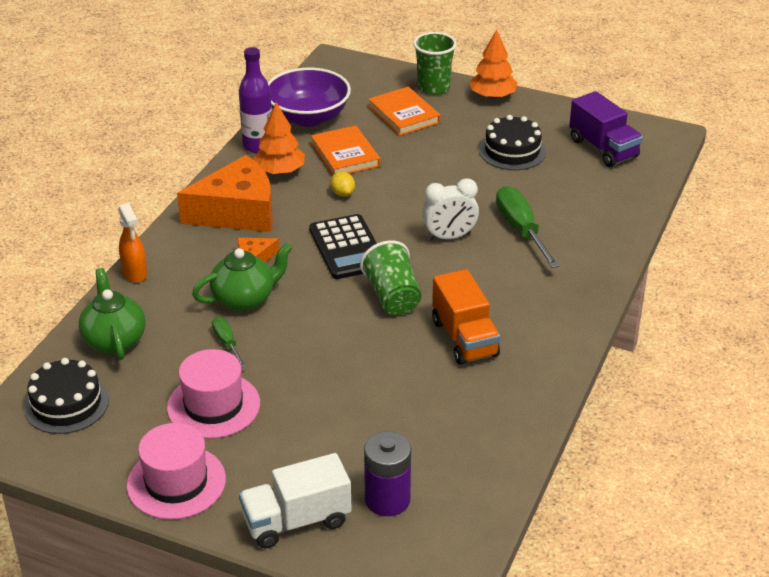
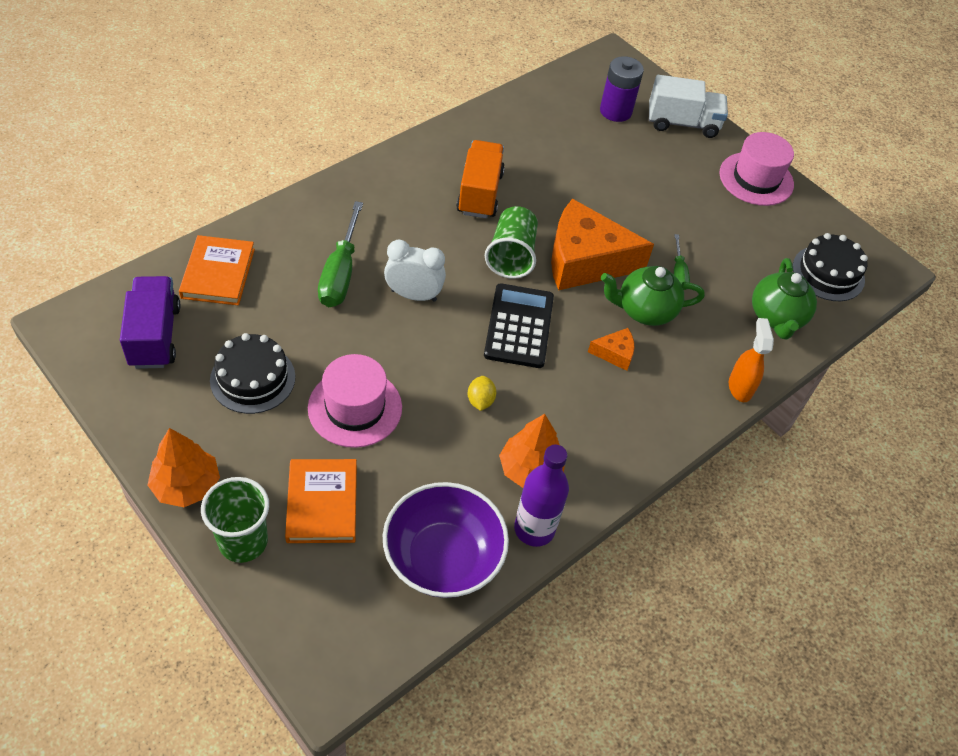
camera: 160 degrees left, 15 degrees up
(213, 405) = (709, 223): pink hat -> pink hat (355, 408)
(237, 212) = (606, 425): orange cheese -> orange cheese (585, 261)
(345, 155) = (440, 462): orange book -> orange book (218, 273)

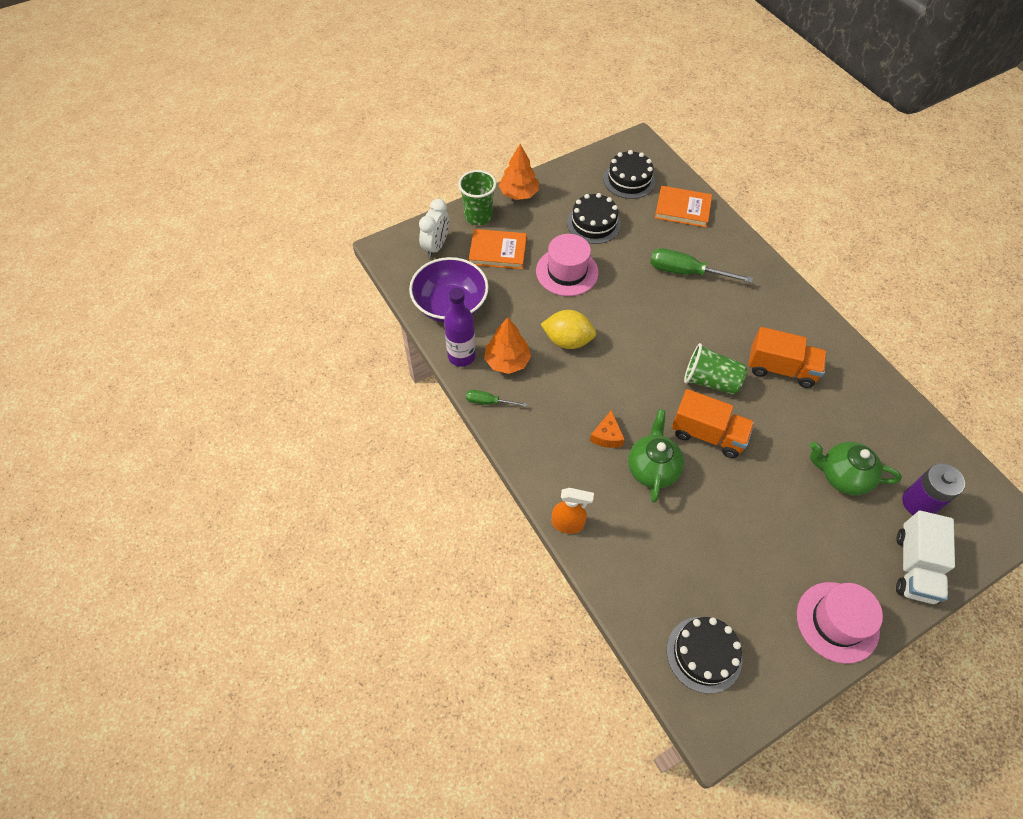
camera: 105 degrees right, 5 degrees up
(154, 336) = (629, 180): purple truck -> black cake
(413, 295) = (665, 312): white clock -> white clock (436, 246)
(480, 401) = (567, 340): yellow lemon -> yellow lemon, size x1.85
(519, 326) = (635, 374): black calculator -> none
(585, 261) = (708, 434): orange cheese -> orange truck
(678, 272) = (697, 507): green screwdriver -> green screwdriver (488, 402)
(776, 317) = (645, 581): green teapot -> green teapot (842, 476)

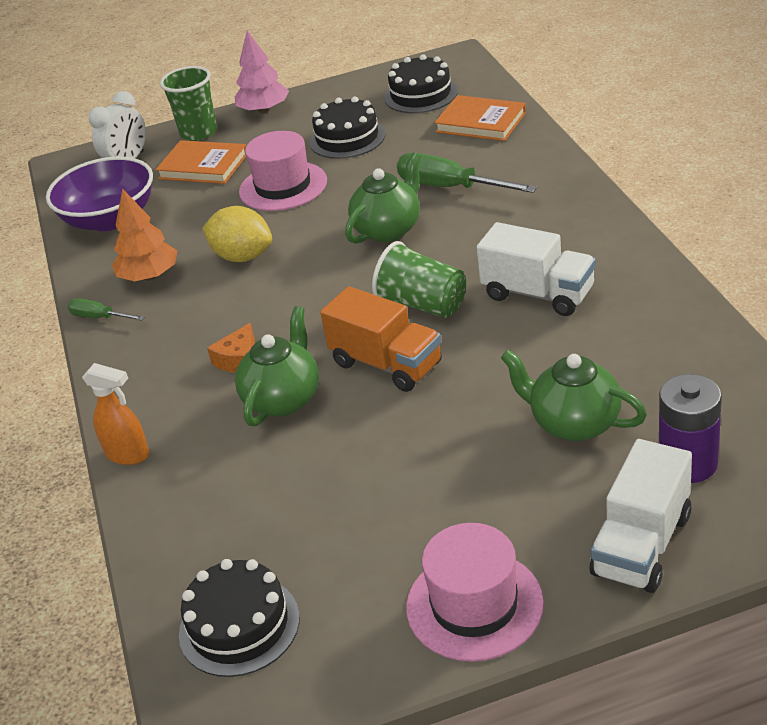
camera: 20 degrees right, 20 degrees down
(461, 356) = (93, 270): purple bottle -> none
(519, 194) = (264, 110): orange tree -> pink tree
(659, 313) = (388, 229): none -> green teapot
(781, 369) = (538, 294): orange truck -> white truck

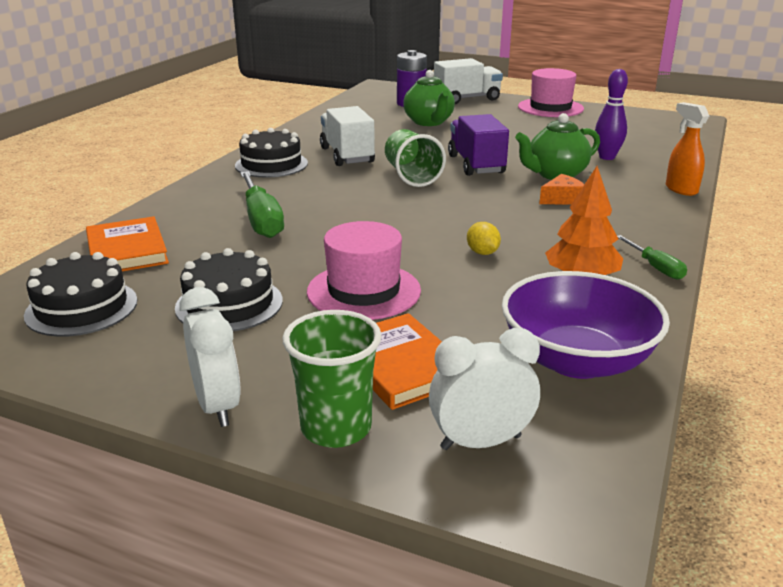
camera: 145 degrees left, 10 degrees down
(239, 625) = (658, 130): black cake -> black cake (271, 164)
(243, 257) = (482, 253): yellow lemon -> yellow lemon, size x0.54
(256, 479) = (607, 157): none -> purple bowling pin
(264, 110) = (217, 406): pink tree -> white clock
(386, 364) = (476, 164): orange truck -> purple truck
(388, 229) = (353, 217): green teapot -> none

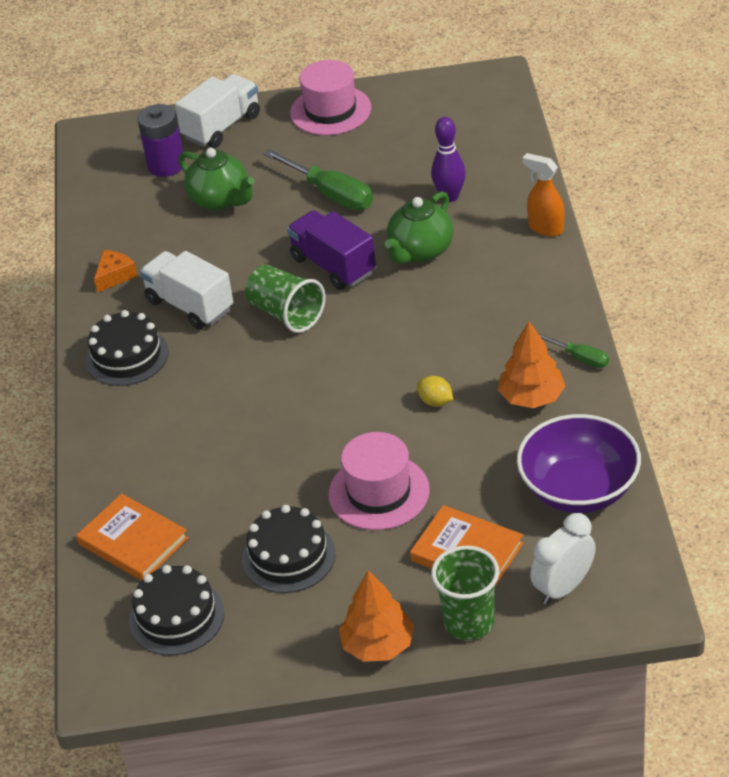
camera: 25 degrees left, 15 degrees up
(217, 406) = (378, 645): white clock -> orange tree
(262, 220) = (209, 446): green screwdriver -> green screwdriver (331, 194)
(562, 199) = (451, 291): orange cheese -> orange cheese (115, 276)

